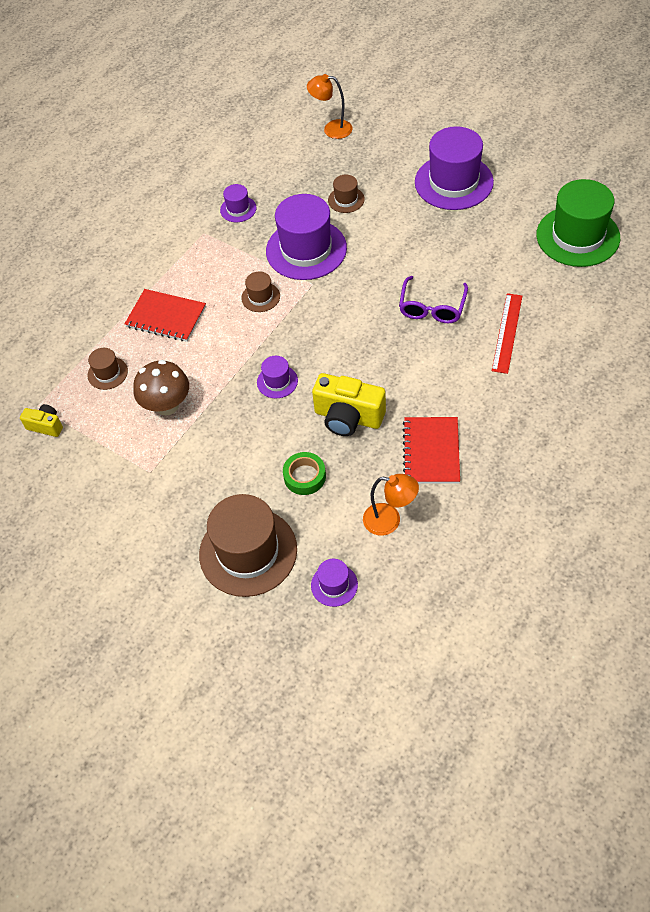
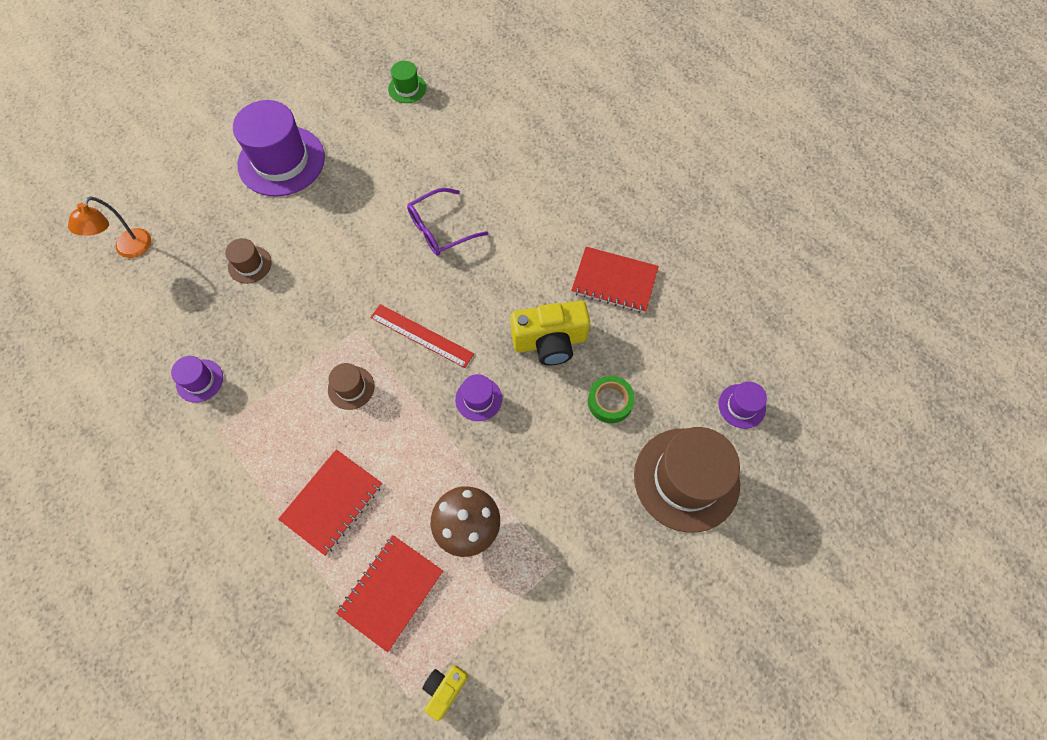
camera: 80 degrees left, 10 degrees up
(107, 373) = (391, 592): brown hat -> red notebook
(306, 249) = (303, 323): purple hat -> none
(348, 417) = (550, 342): yellow camera -> yellow camera turned 45 degrees clockwise
(389, 520) = (682, 338): orange lamp -> none
(432, 307) = (440, 229): purple glasses -> purple glasses turned 120 degrees clockwise
(507, 332) = (498, 178): red ruler -> red ruler (421, 335)
(577, 236) = (407, 88): green hat -> green hat, size x0.47

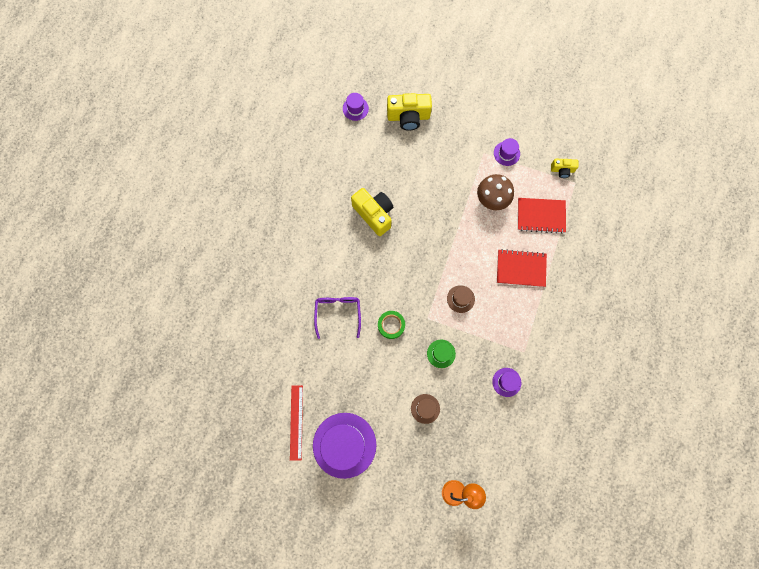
camera: 120 degrees left, 10 degrees up
(407, 88) = (242, 403): green hat -> green hat (441, 353)
(421, 335) = (410, 281): red ruler -> red ruler (296, 422)
(440, 229) = (338, 313): purple glasses -> purple glasses turned 120 degrees counterclockwise
(478, 399) = (427, 231): purple hat -> purple hat (506, 153)
(610, 401) = (390, 169): green tape -> green tape (391, 325)
(614, 281) = (317, 200): red notebook -> none
(686, 479) = (408, 117): brown hat -> yellow camera

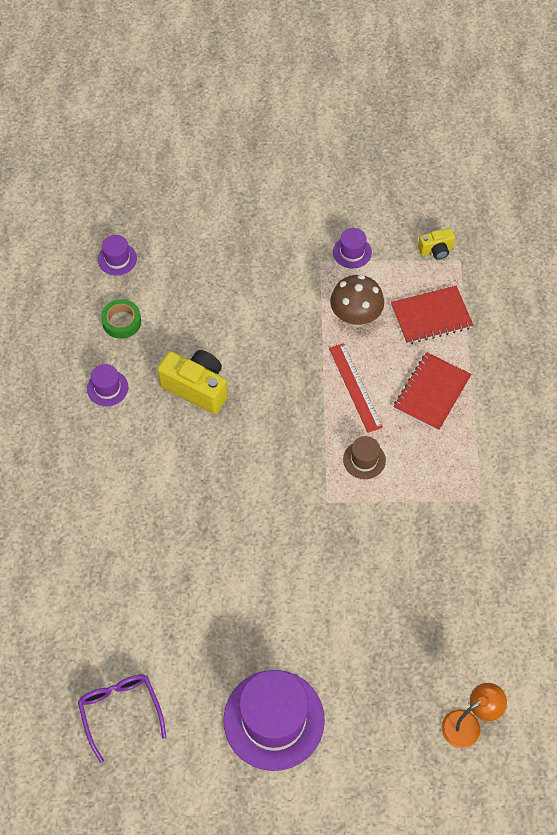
camera: 20 degrees left, 15 degrees down
(296, 422) = (189, 713): red ruler -> red ruler (355, 387)
(338, 313) = (194, 538): purple glasses -> purple glasses (120, 711)
(391, 325) = (278, 528): green tape -> green tape (122, 322)
(408, 117) = (197, 247): yellow camera -> none
(425, 408) = (372, 626): brown hat -> none
(441, 353) = (365, 542): green hat -> none
(506, 382) = (473, 549): purple hat -> purple hat (107, 388)
(521, 269) = (432, 393): red notebook -> red notebook turned 45 degrees counterclockwise

